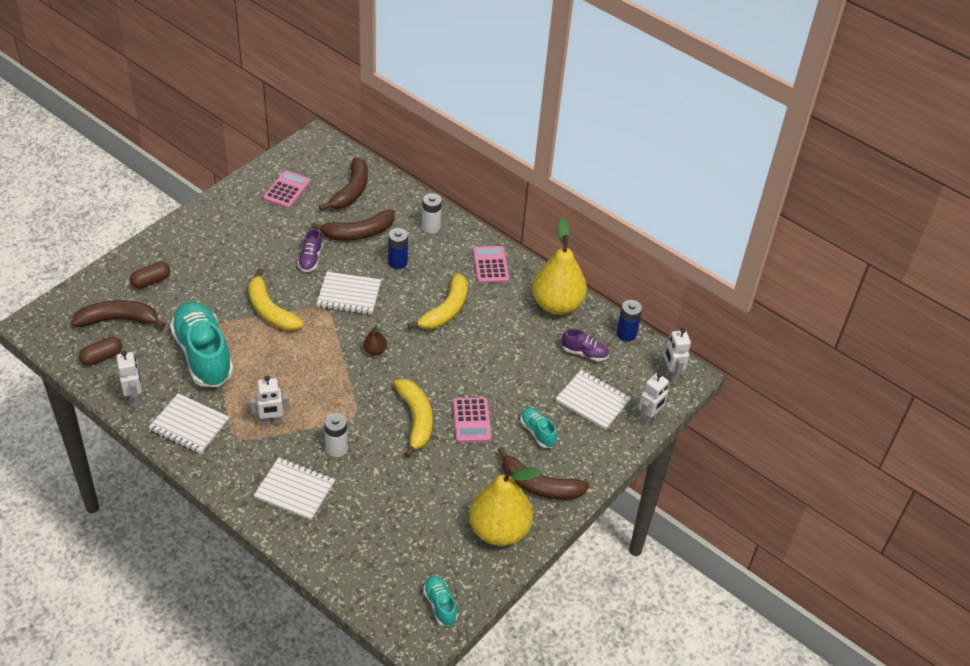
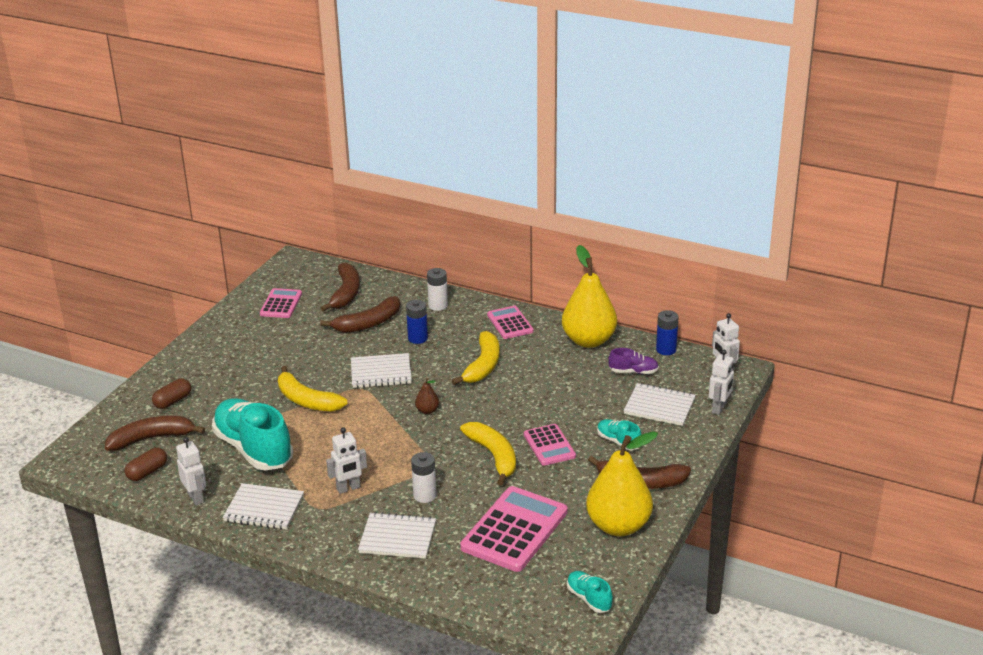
camera: 10 degrees left, 15 degrees down
(310, 259) = (329, 352): purple shoe -> none
(402, 509) = (514, 530): none -> pink calculator

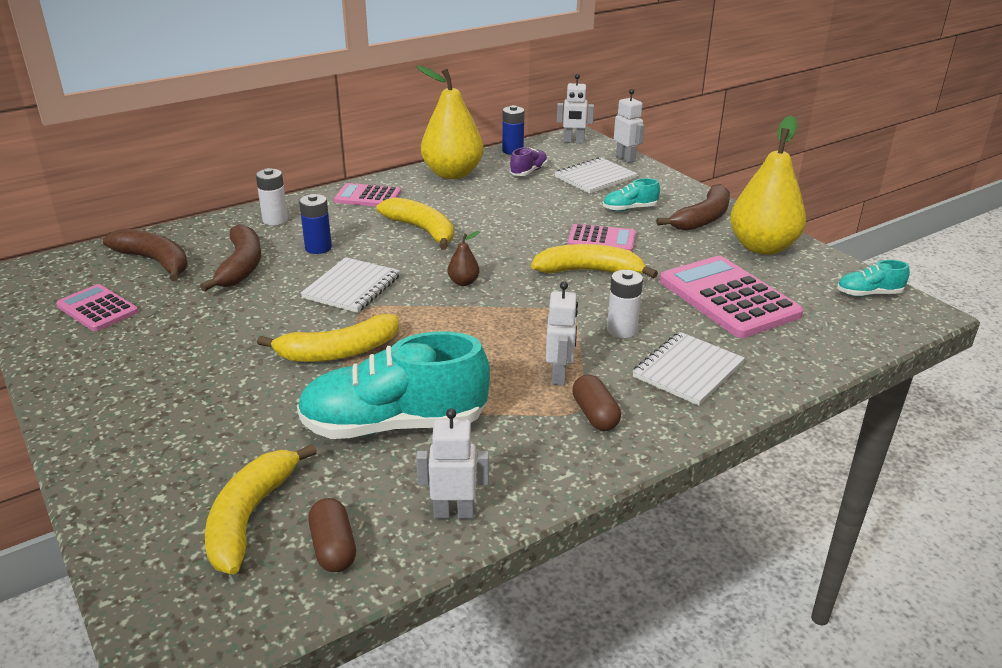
camera: 60 degrees left, 0 degrees up
(152, 438) = (250, 517): brown banana -> yellow banana
(173, 401) = (181, 466): brown capsule -> brown capsule (595, 415)
(264, 508) = (540, 455): white notebook -> none

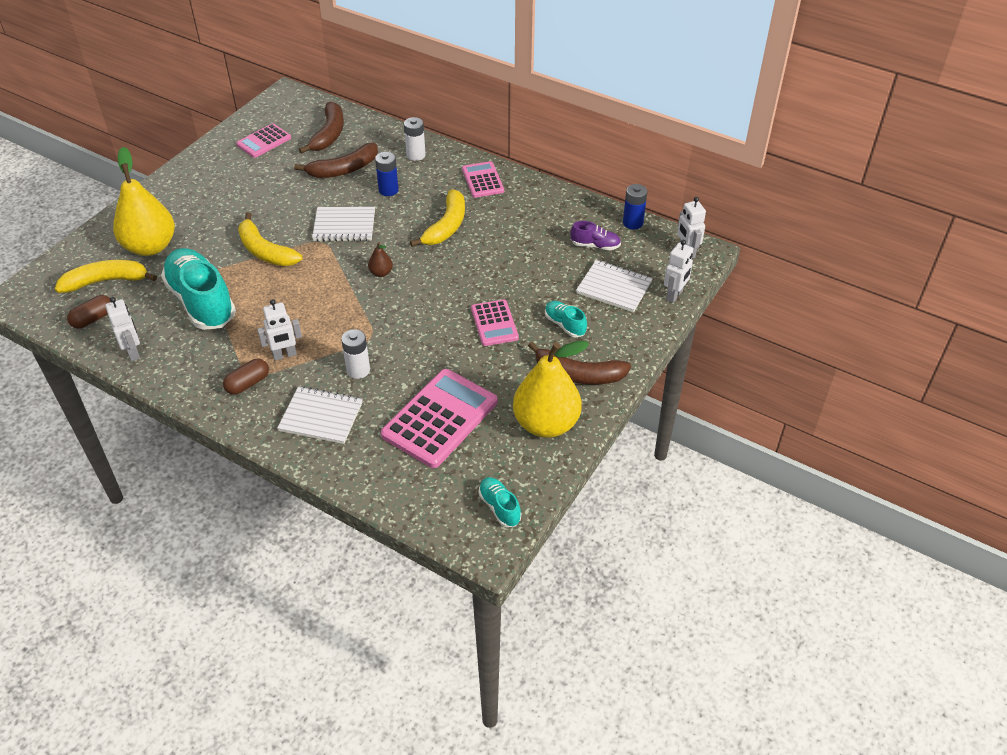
camera: 65 degrees right, 15 degrees up
(97, 309) = (264, 141): pink calculator -> pink calculator turned 150 degrees counterclockwise
(452, 174) = (557, 206): yellow pear -> yellow pear (150, 247)
(589, 271) = (436, 331): yellow banana -> none

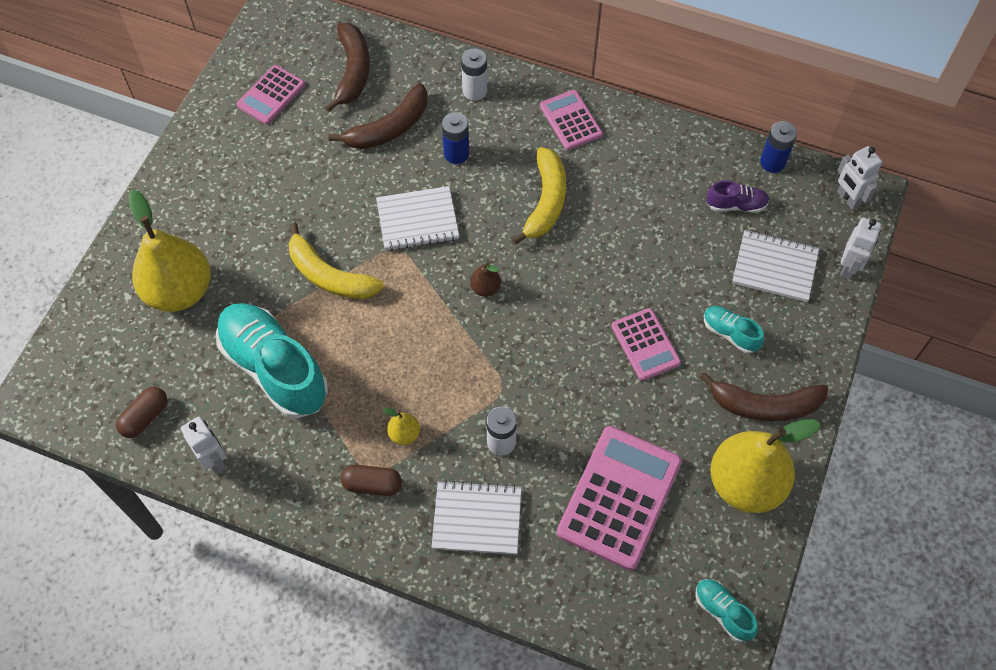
camera: 10 degrees left, 15 degrees up
(106, 281) = (141, 355): yellow banana -> none
(248, 383) = (372, 484): brown capsule -> brown capsule turned 60 degrees clockwise
(284, 355) = (404, 434): white robot -> yellow pear

